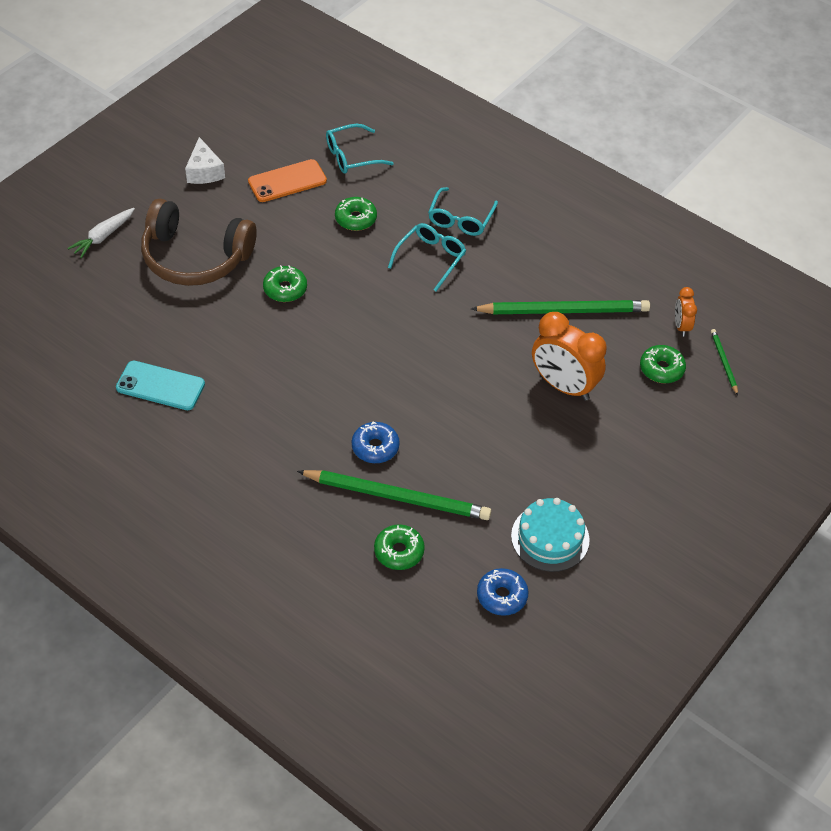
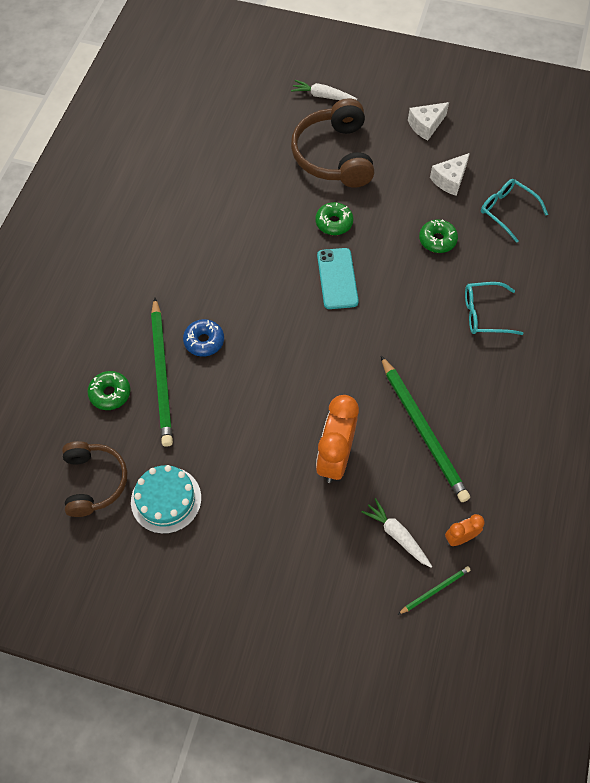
camera: 70 degrees right, 10 degrees up
(160, 386) = (200, 186): turquoise phone -> turquoise phone (337, 278)
(287, 181) = (450, 180): orange phone -> white cheese
(430, 259) = (424, 308): turquoise glasses -> none
(502, 596) = (94, 482): blue donut -> brown headphones
(661, 369) = (397, 535): green donut -> white carrot

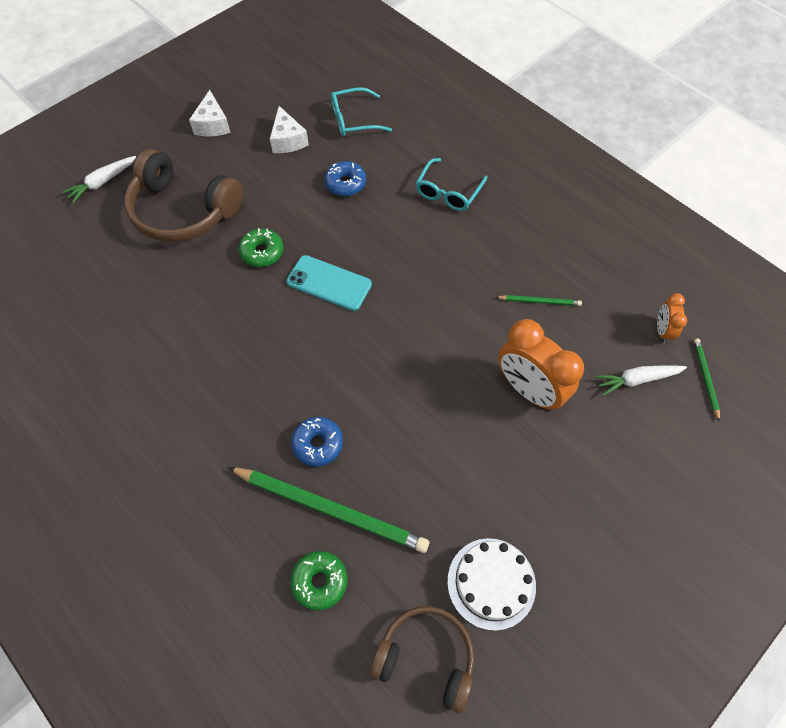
camera: 60 degrees left, 0 degrees up
(166, 499) = (491, 583): turquoise cake -> white cake
(423, 430) = (539, 301): green pencil -> green pencil, size x0.46
(437, 240) = (345, 184): green donut -> blue donut

